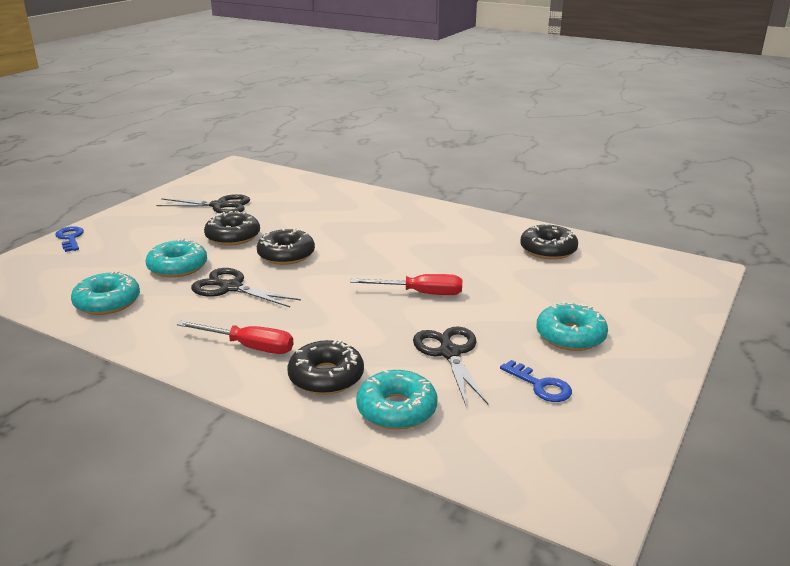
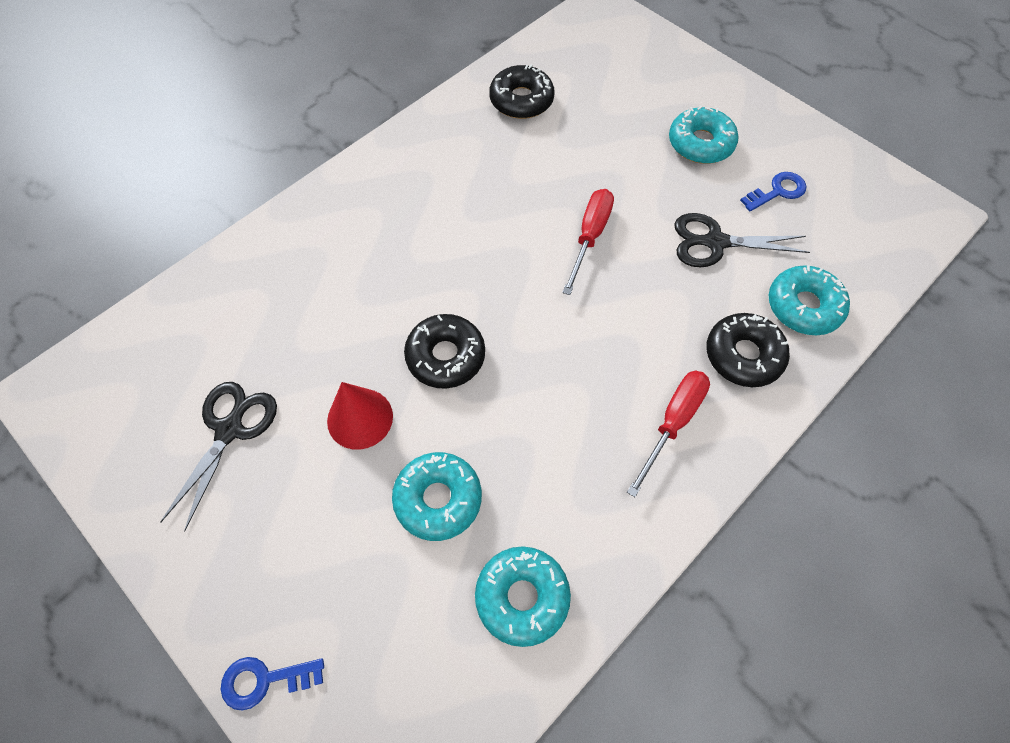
camera: 75 degrees left, 35 degrees up
(230, 287) = (521, 433): black scissors -> none
(233, 236) = (360, 418): black donut -> red cone

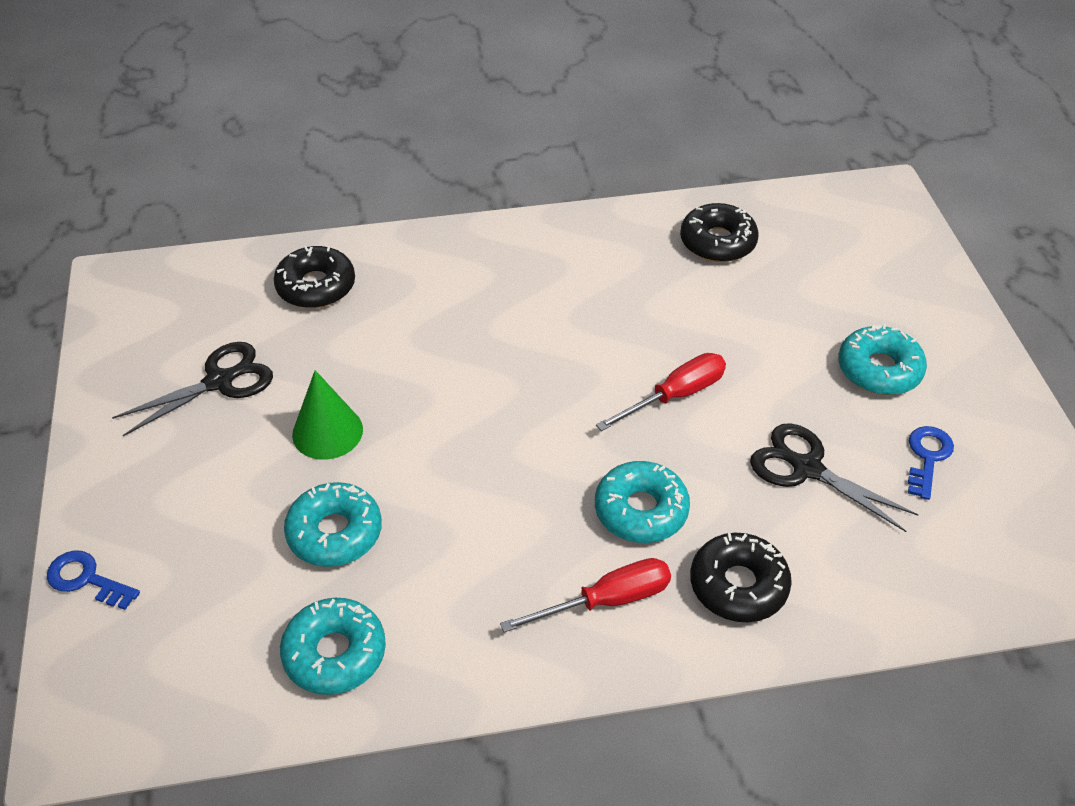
camera: 35 degrees right, 15 degrees down
(360, 418) = (327, 432): red cone -> green cone
(445, 356) = (444, 424): black donut -> black donut (316, 286)
(777, 191) = (927, 457): blue key -> blue key turned 75 degrees counterclockwise
(803, 306) = (851, 579): turquoise donut -> turquoise donut (641, 510)

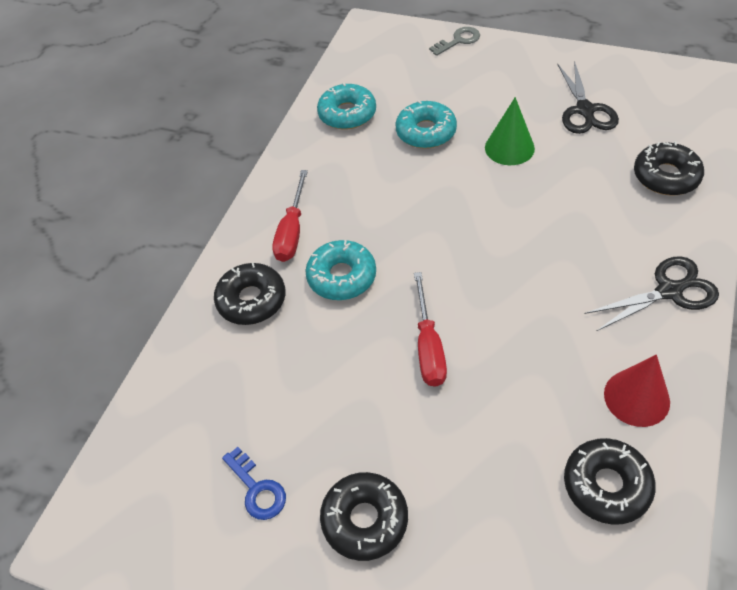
camera: 125 degrees right, 5 degrees up
(86, 579) = (458, 41): blue key -> grey key
(621, 245) = (636, 397): none -> red cone
(806, 468) = (307, 394): black scissors -> black scissors (670, 291)
(879, 370) = (365, 520): turquoise donut -> black donut

